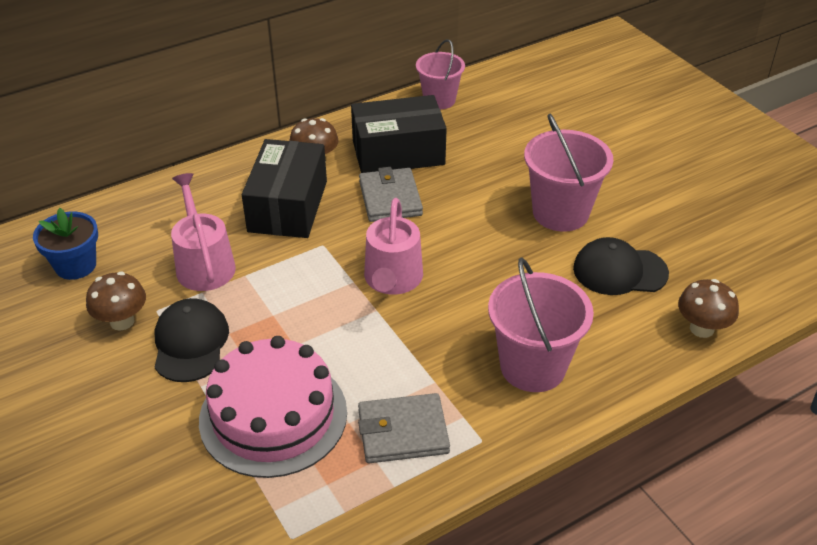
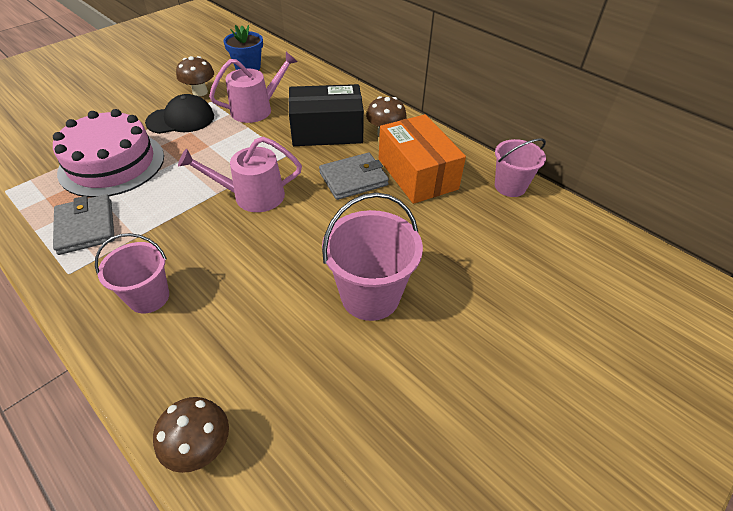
camera: 75 degrees right, 5 degrees up
(398, 153) = (417, 174): black box -> orange box
(533, 367) = (149, 297): pink bucket -> pink bucket, size x0.65
(619, 271) = (288, 356): black cap -> none

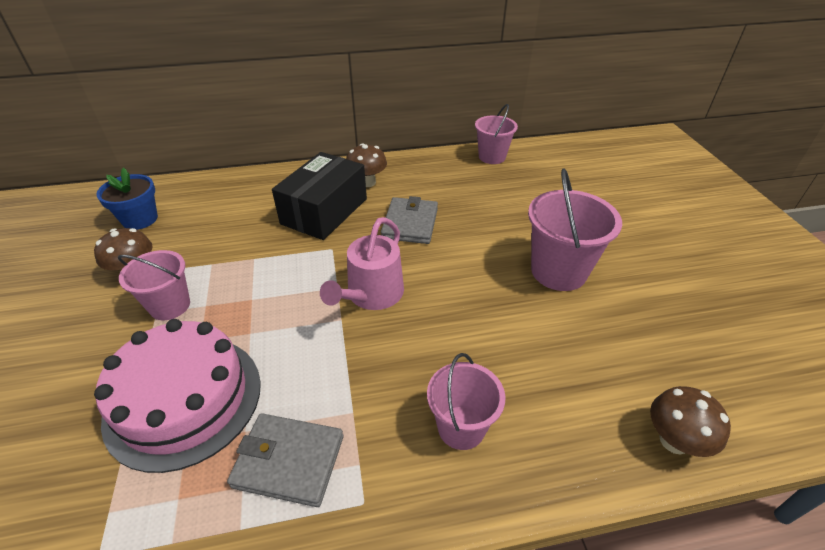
camera: 55 degrees left, 5 degrees down
(181, 119) = (170, 306): black cap -> pink bucket
(256, 109) = (229, 241): pink watering can -> none
(417, 174) = (437, 189): orange box -> none

